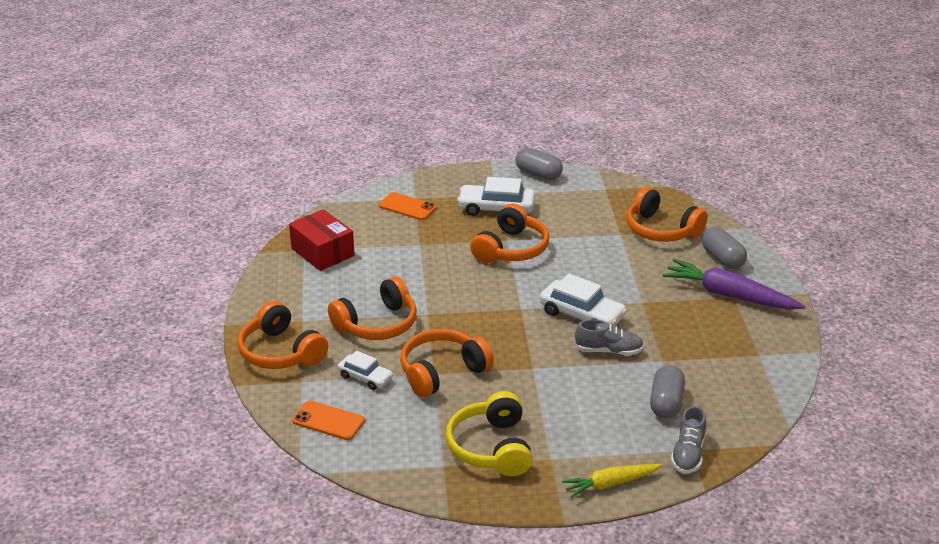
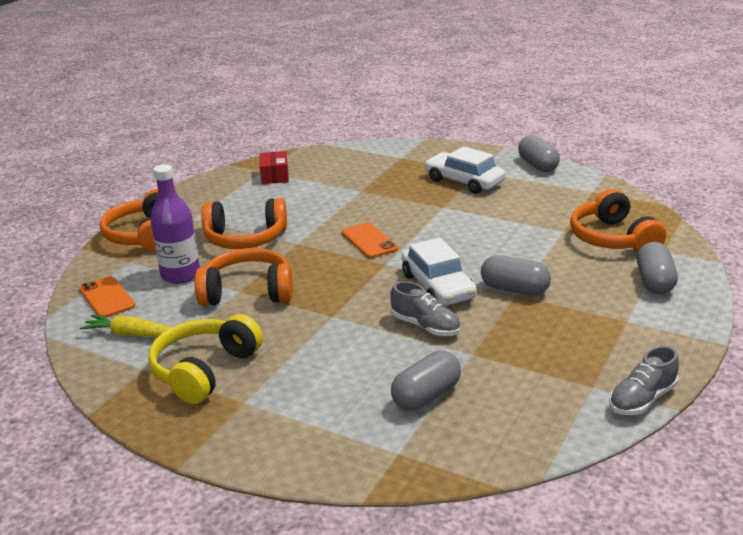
camera: 35 degrees right, 5 degrees down
(322, 252) = (275, 176): red box -> red box, size x0.65
(365, 377) = (180, 275): white car -> purple bottle
(407, 207) = (386, 162): orange phone -> orange phone (369, 241)
(511, 249) = (438, 215): orange headphones -> none
(610, 484) = (269, 450): yellow carrot -> yellow carrot (133, 335)
(637, 298) = (514, 289): none -> grey capsule
(688, 454) = (388, 456): grey shoe -> grey shoe (642, 399)
(729, 295) = (623, 317): purple carrot -> none

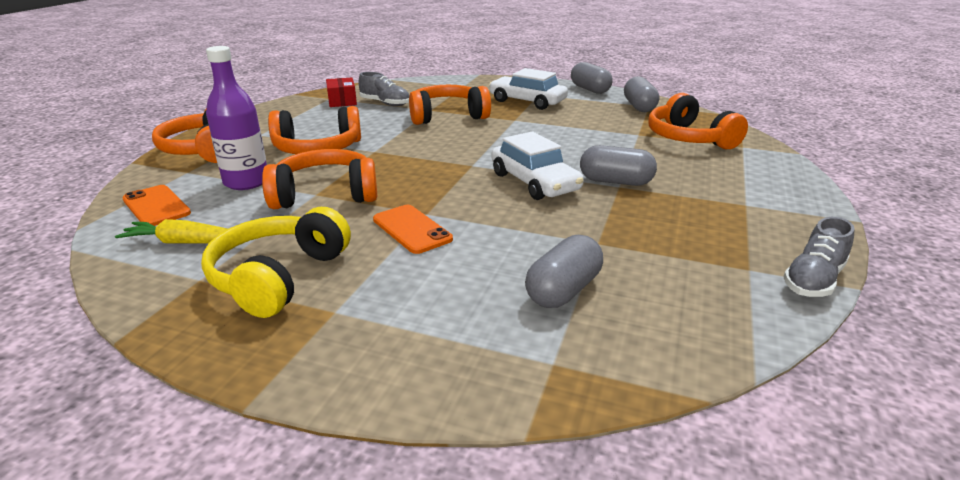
camera: 10 degrees left, 0 degrees up
(369, 241) = (449, 147): orange phone -> orange phone (412, 229)
(376, 200) = (447, 116): none -> orange headphones
(425, 326) = (535, 218): grey shoe -> grey shoe (385, 103)
(654, 282) = (751, 170): grey capsule -> grey capsule (639, 107)

